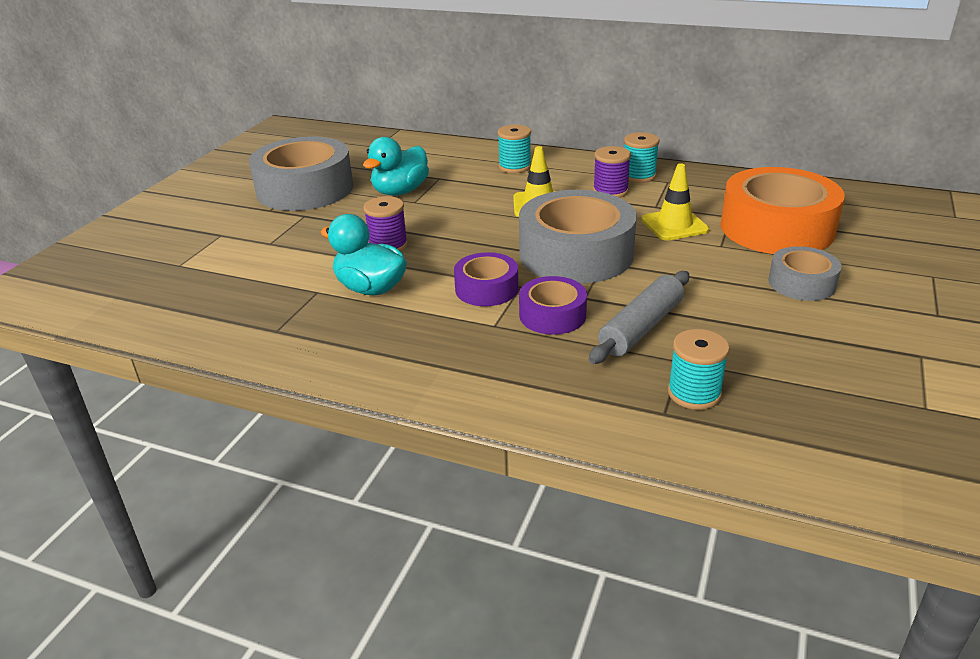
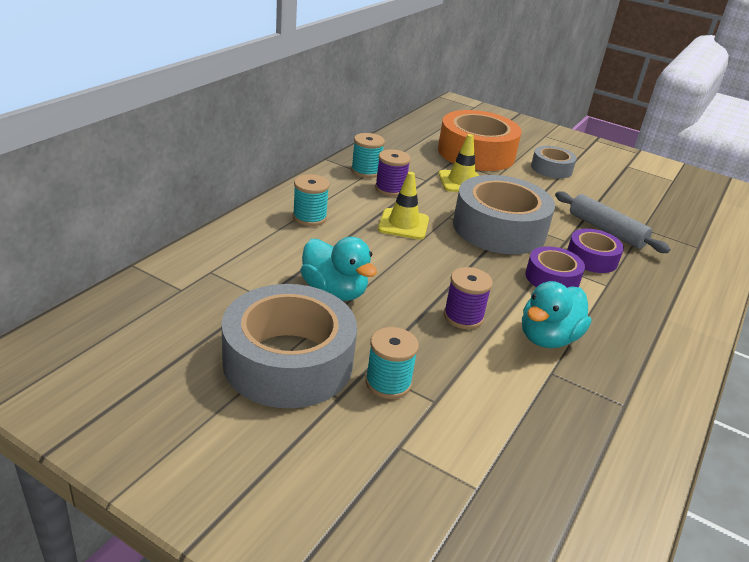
camera: 85 degrees left, 0 degrees up
(694, 393) = (676, 233): turquoise spool -> turquoise spool (388, 383)

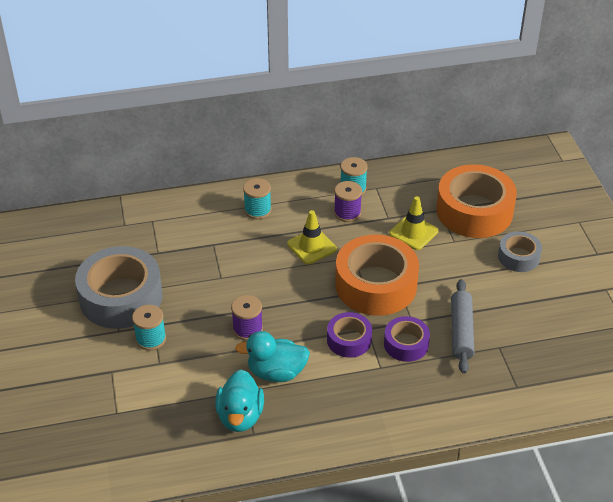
camera: 50 degrees right, 10 degrees up
(334, 292) = (199, 271): turquoise duck -> turquoise duck (240, 416)
(499, 228) = (376, 285): grey tape -> orange tape

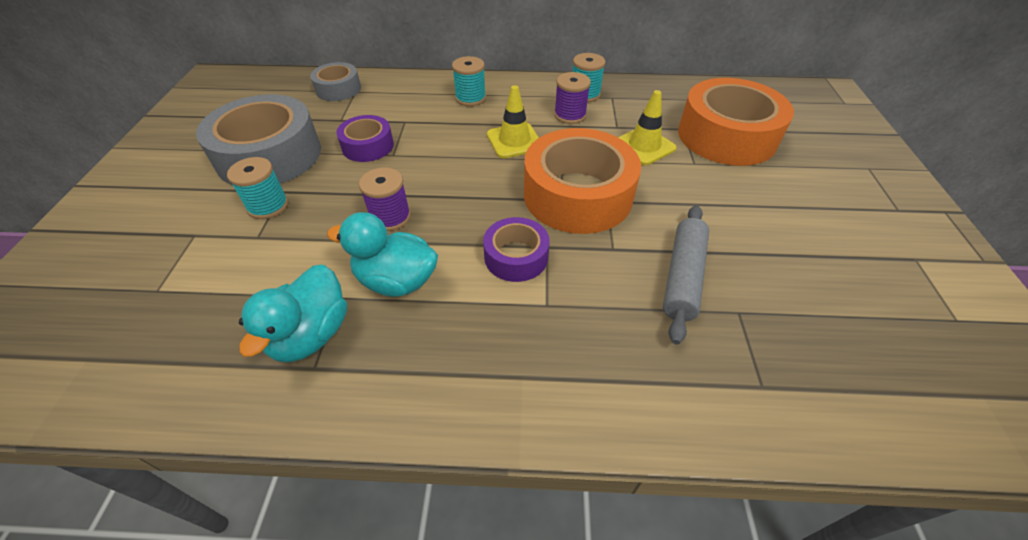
camera: 15 degrees right, 5 degrees up
(406, 344) = (595, 279): purple tape -> purple tape (368, 146)
(518, 257) = (781, 195): grey tape -> grey tape (338, 89)

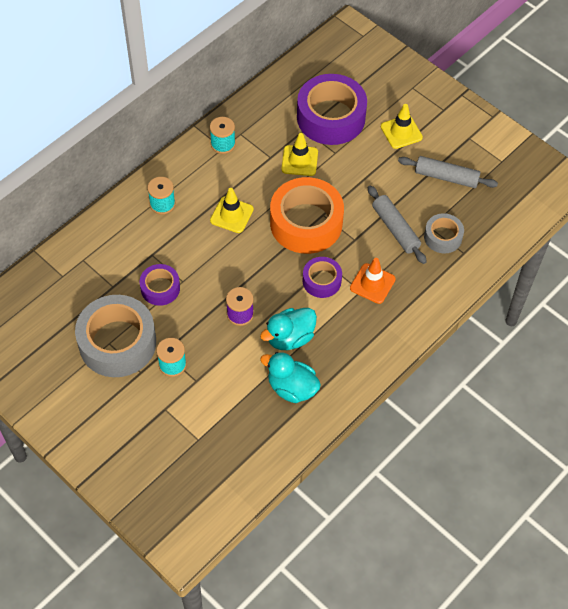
camera: 50 degrees left, 10 degrees up
(311, 334) = (292, 388): turquoise duck -> turquoise duck turned 150 degrees clockwise
(338, 89) = (69, 267): grey tape -> grey tape (443, 237)
(570, 115) = (236, 169): purple spool -> none
(572, 310) = (372, 283): none -> orange traffic cone
(726, 136) = (331, 117): orange tape -> purple tape
(807, 194) = (401, 132): none -> yellow traffic cone
(830, 276) = (446, 177): none -> grey rolling pin

